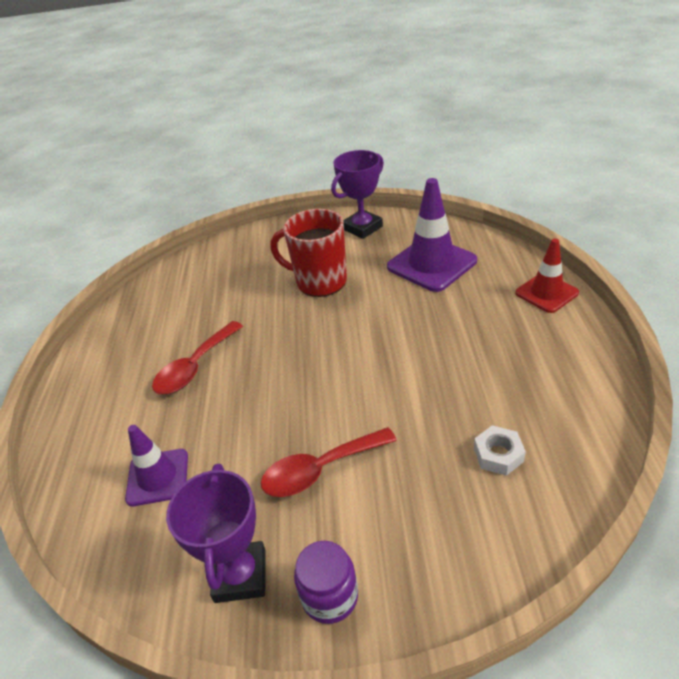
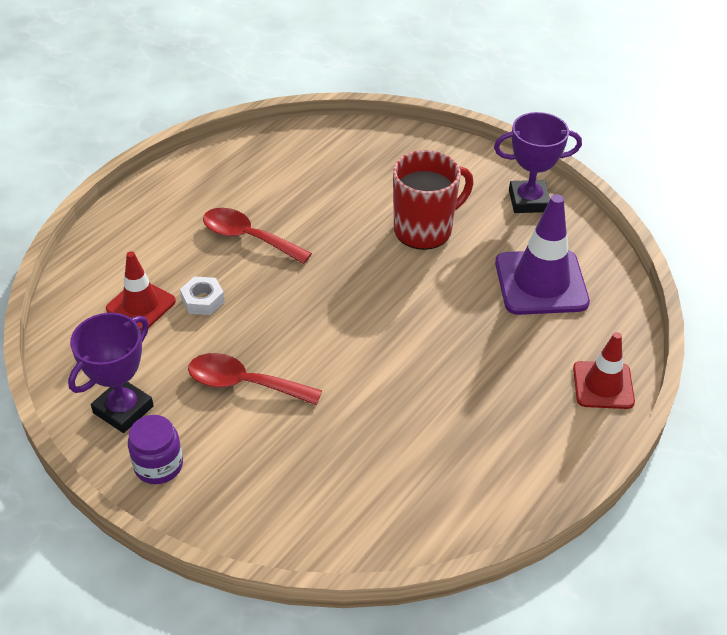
camera: 35 degrees right, 5 degrees up
(158, 477) = (141, 305): purple traffic cone -> red traffic cone
(195, 367) = (248, 237): red spoon -> red spoon turned 45 degrees clockwise
(319, 281) = (424, 230): red mug -> red mug turned 90 degrees clockwise
(498, 455) = (375, 474): white nut -> white nut (203, 300)

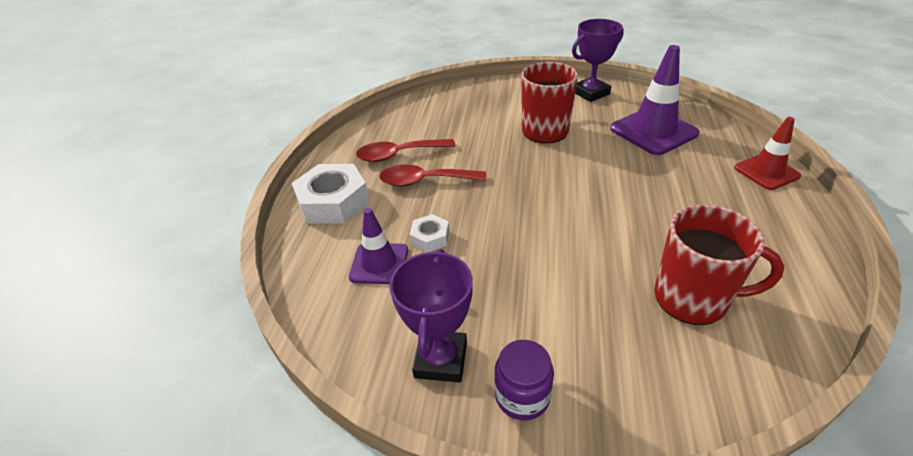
camera: 25 degrees left, 5 degrees down
(141, 305) = (379, 263): red traffic cone -> purple traffic cone
(148, 223) = (333, 202): none -> white nut
(244, 383) = (527, 285): red spoon -> red spoon (399, 155)
(371, 465) = (693, 299): none -> red mug

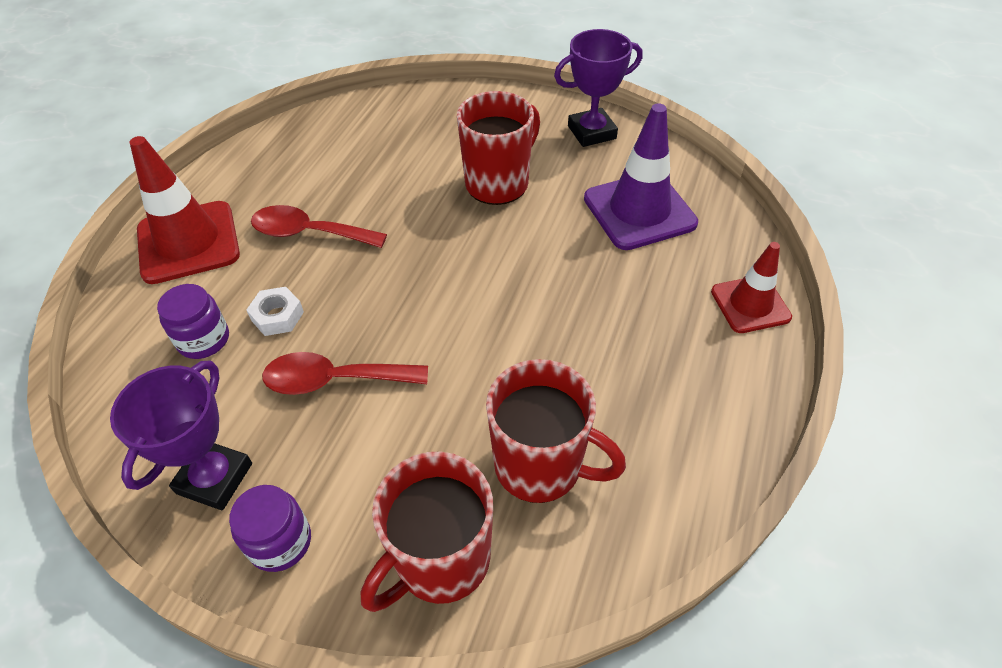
camera: 10 degrees right, 10 degrees up
(333, 202) = (188, 242): white nut -> red traffic cone
(379, 263) = (203, 339): purple traffic cone -> purple jar
(399, 155) = (296, 186): red spoon -> red spoon (335, 380)
(660, 381) = (440, 560): none -> red mug

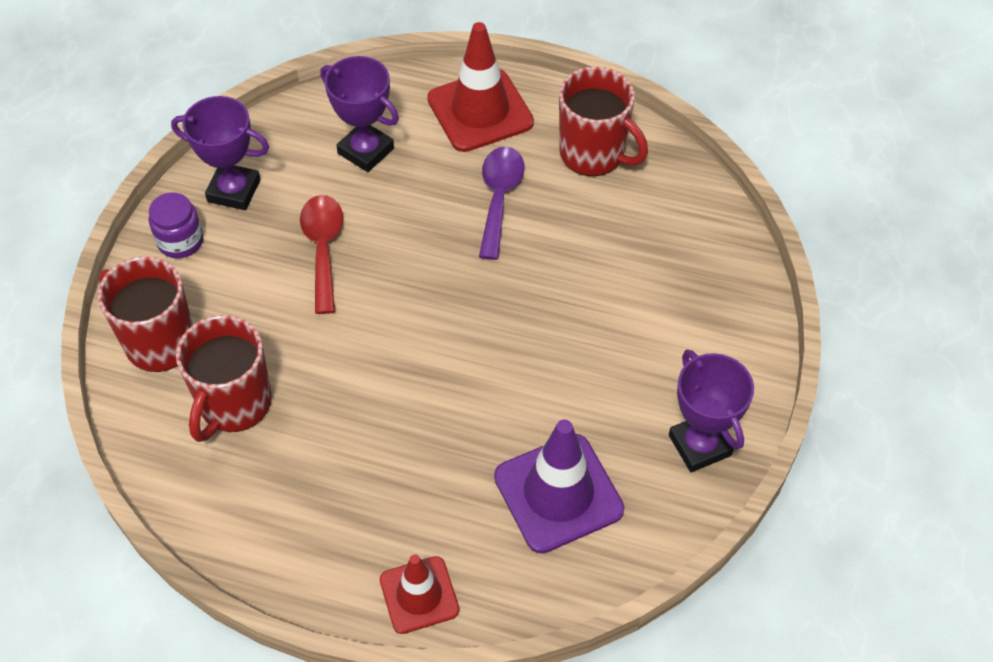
camera: 85 degrees right, 5 degrees up
(203, 339) = (366, 151): purple jar -> purple trophy
(277, 316) = (392, 195): white nut -> none
(309, 233) = (499, 198): red spoon -> purple spoon
(498, 183) = (591, 352): red mug -> red mug (594, 154)

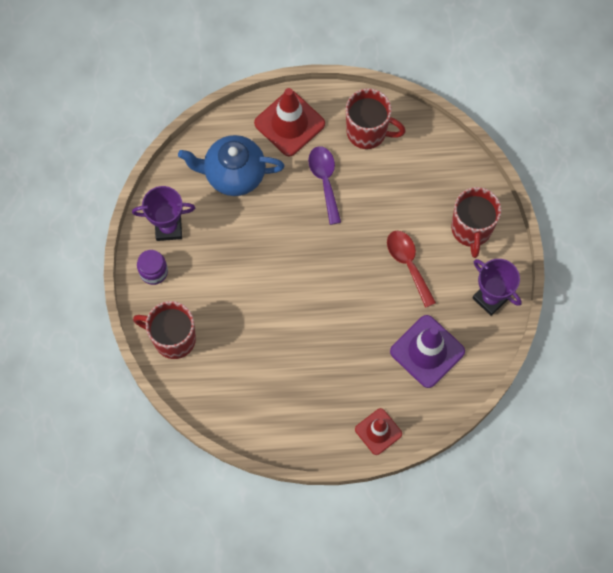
camera: 20 degrees left, 15 degrees up
(234, 404) = (234, 361): red mug -> red mug (471, 230)
(323, 248) = (238, 248): red spoon -> red spoon (408, 264)
(366, 151) = (233, 174): purple trophy -> blue teapot

